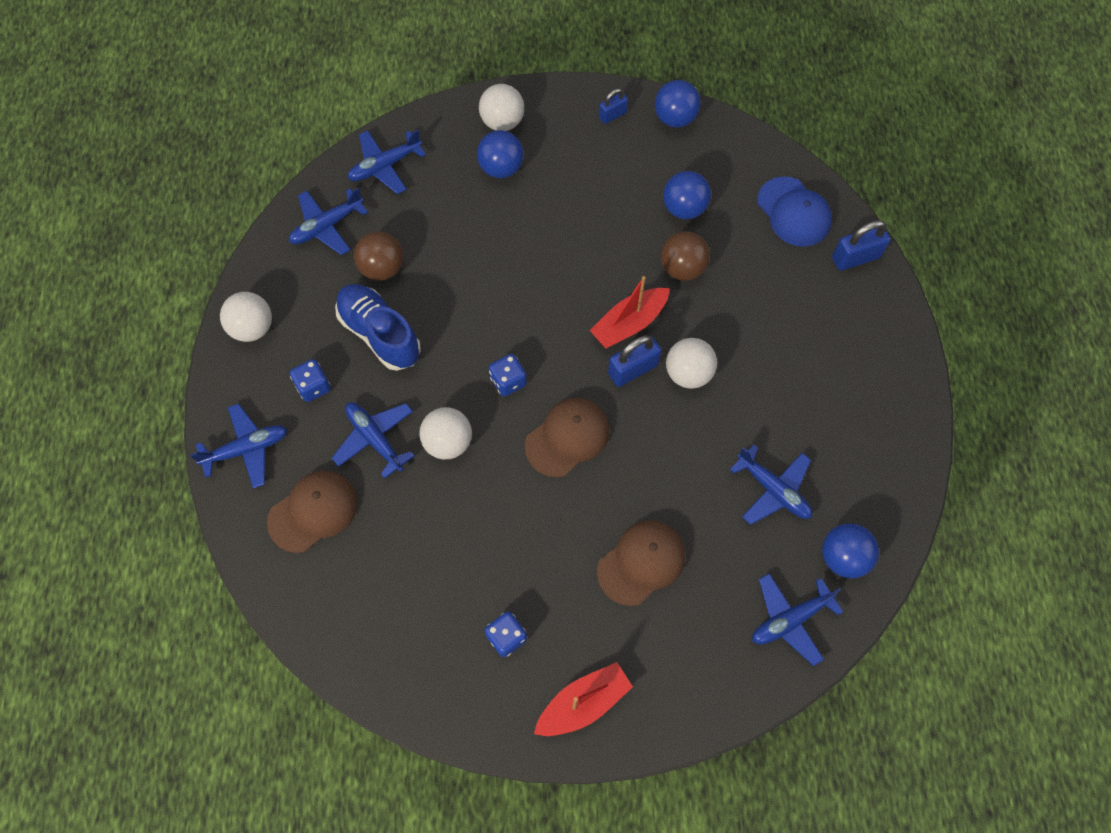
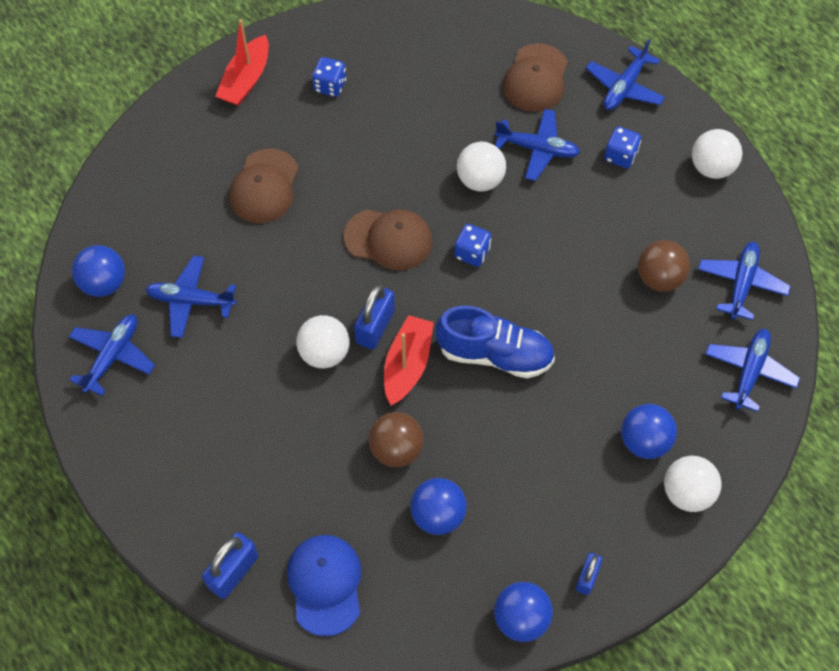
camera: 145 degrees right, 5 degrees down
(380, 334) = (608, 225): blue shoe -> blue shoe (495, 354)
(567, 438) = (388, 239): brown cap -> brown cap turned 90 degrees counterclockwise
(790, 619) = (124, 215): blue plane -> blue plane (113, 356)
(794, 212) = (325, 584): blue cap -> blue cap turned 60 degrees clockwise

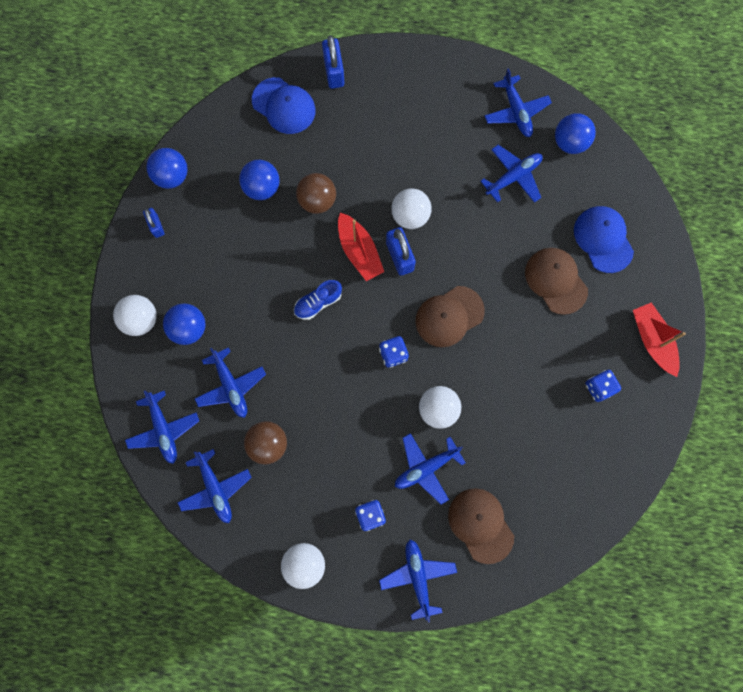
camera: 135 degrees right, 15 degrees up
(184, 182) = (603, 239): none -> blue cap
(495, 354) = (318, 303): blue shoe -> blue shoe, size x0.59
(649, 354) = (231, 386): none -> blue plane

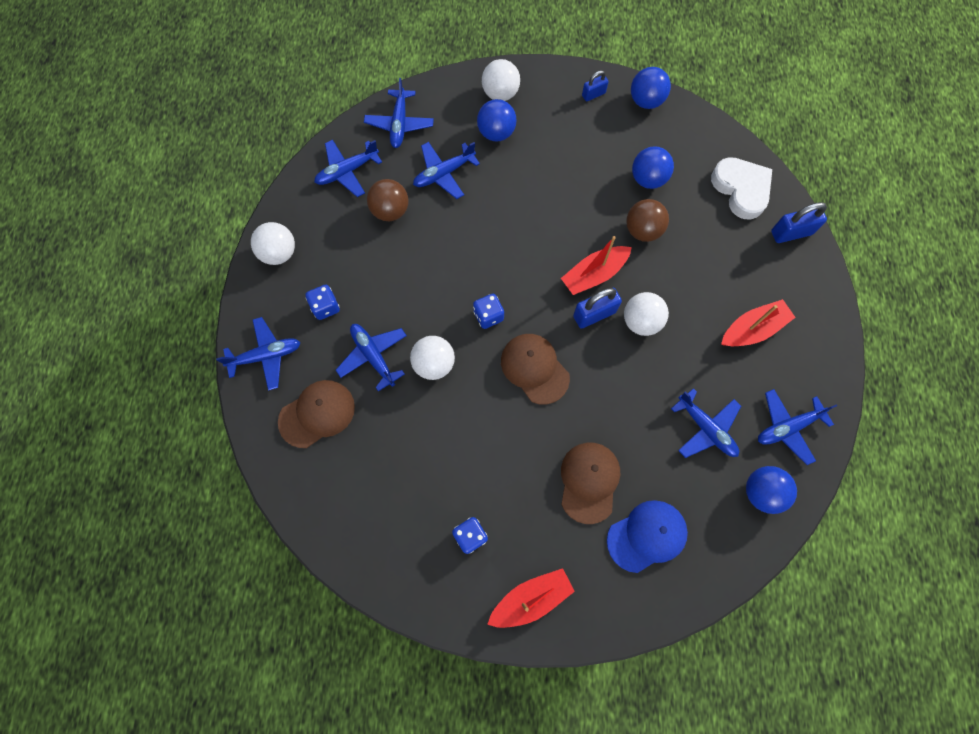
camera: 85 degrees right, 5 degrees down
(163, 429) = (399, 124): blue plane -> blue plane turned 60 degrees counterclockwise
(284, 106) = (741, 189): blue cap -> white heart
(318, 303) = (534, 241): blue shoe -> none
(425, 122) = (752, 329): none -> red boat
(556, 281) = (589, 482): brown cap -> brown cap turned 45 degrees counterclockwise

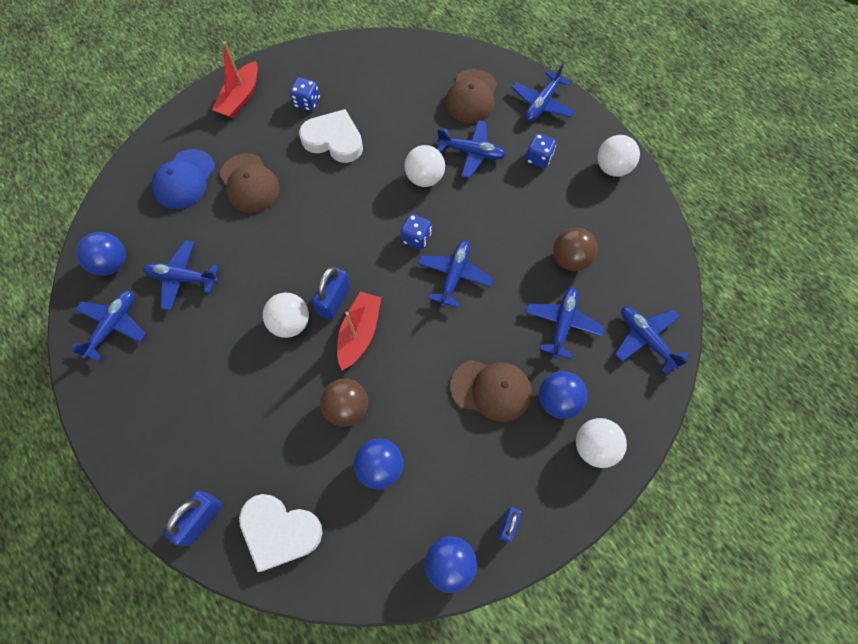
camera: 140 degrees right, 5 degrees down
(347, 171) = (638, 264): blue plane -> blue plane (454, 276)
(479, 468) = (334, 140): none -> white heart
(534, 368) = (348, 227): brown cap -> brown cap (491, 390)
(752, 329) = (187, 388): red boat -> none

